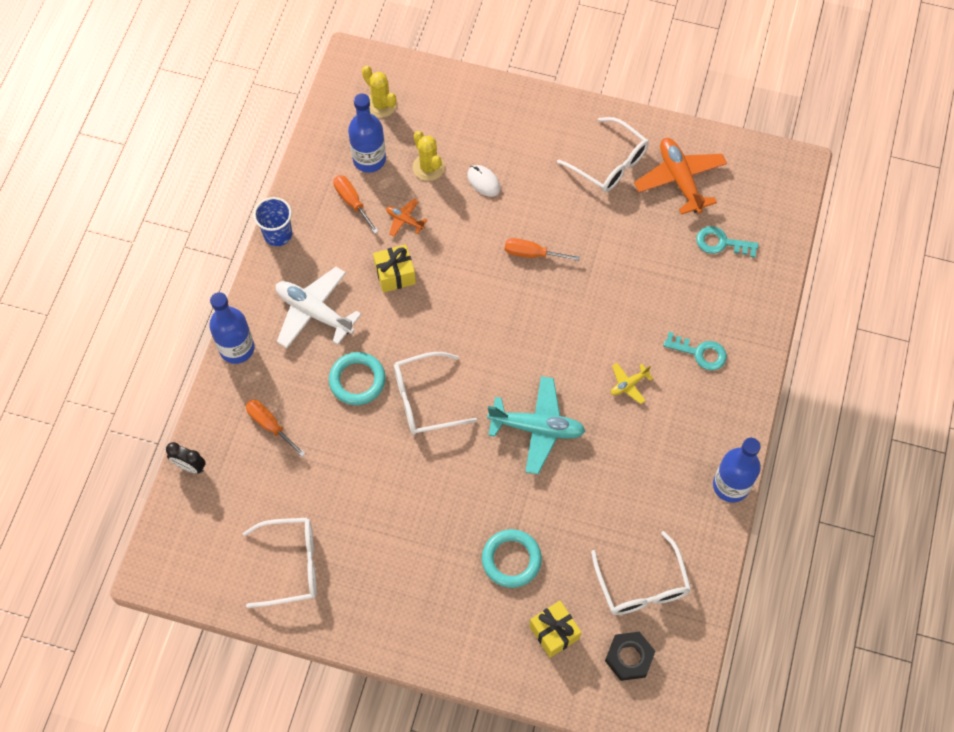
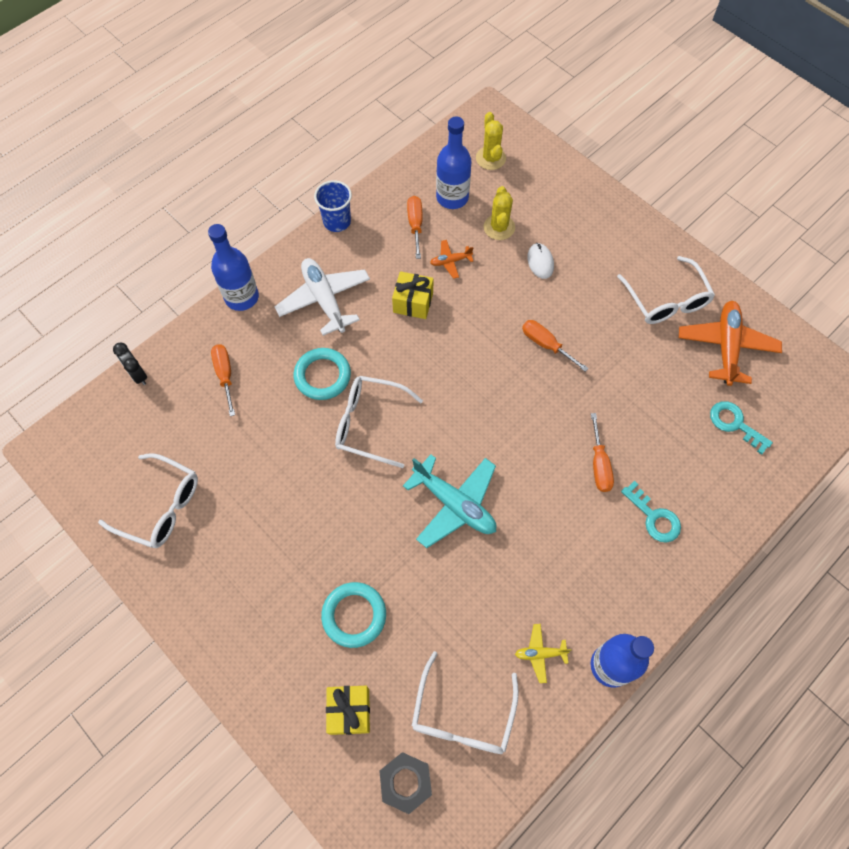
camera: 30 degrees right, 0 degrees up
(405, 220) = (450, 261): orange plane -> orange plane turned 75 degrees counterclockwise
(629, 384) = (566, 510): yellow plane -> yellow plane (540, 653)
(633, 333) = (599, 464): none -> orange screwdriver

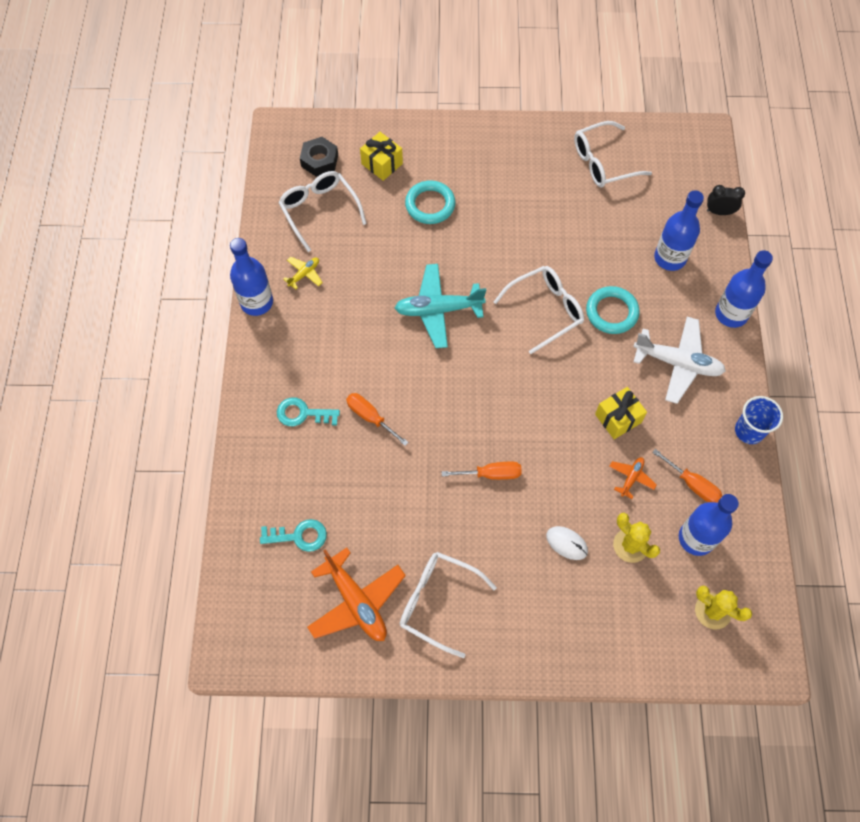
camera: 135 degrees right, 0 degrees up
(225, 375) = (670, 258): orange screwdriver -> blue bottle

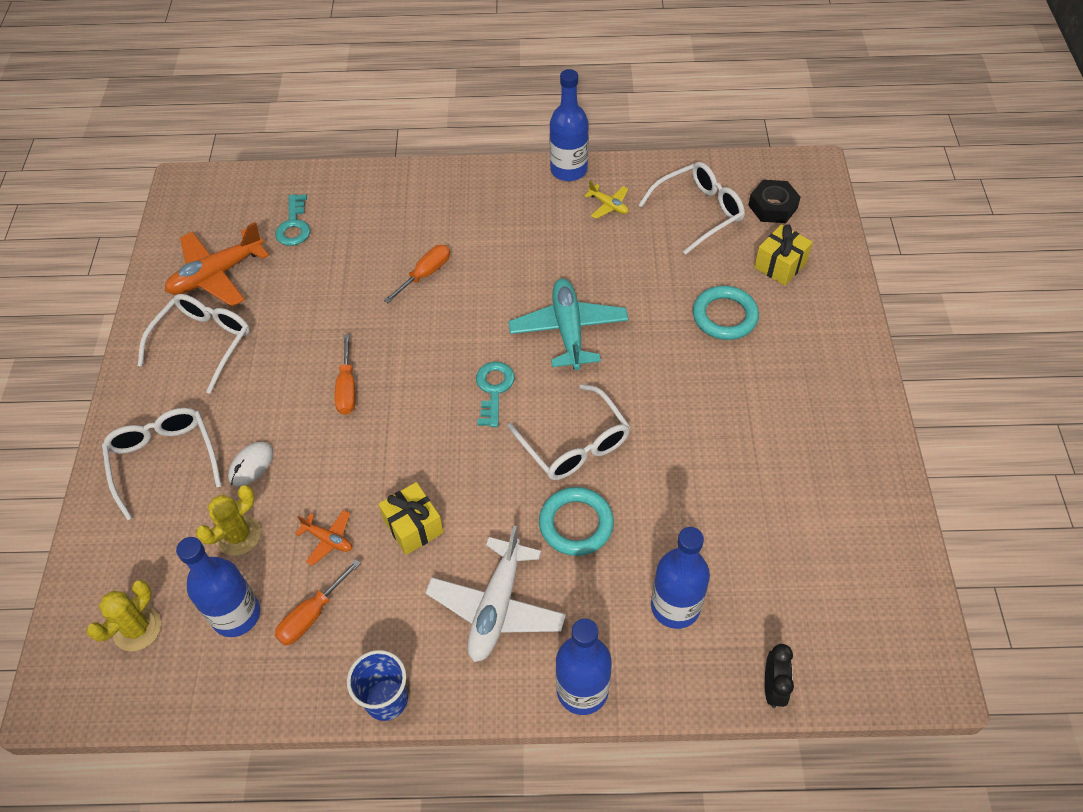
camera: 90 degrees right, 10 degrees down
(303, 413) = (432, 218): turquoise key -> turquoise key (494, 389)
(603, 162) = (837, 520): white glasses -> white glasses (164, 460)

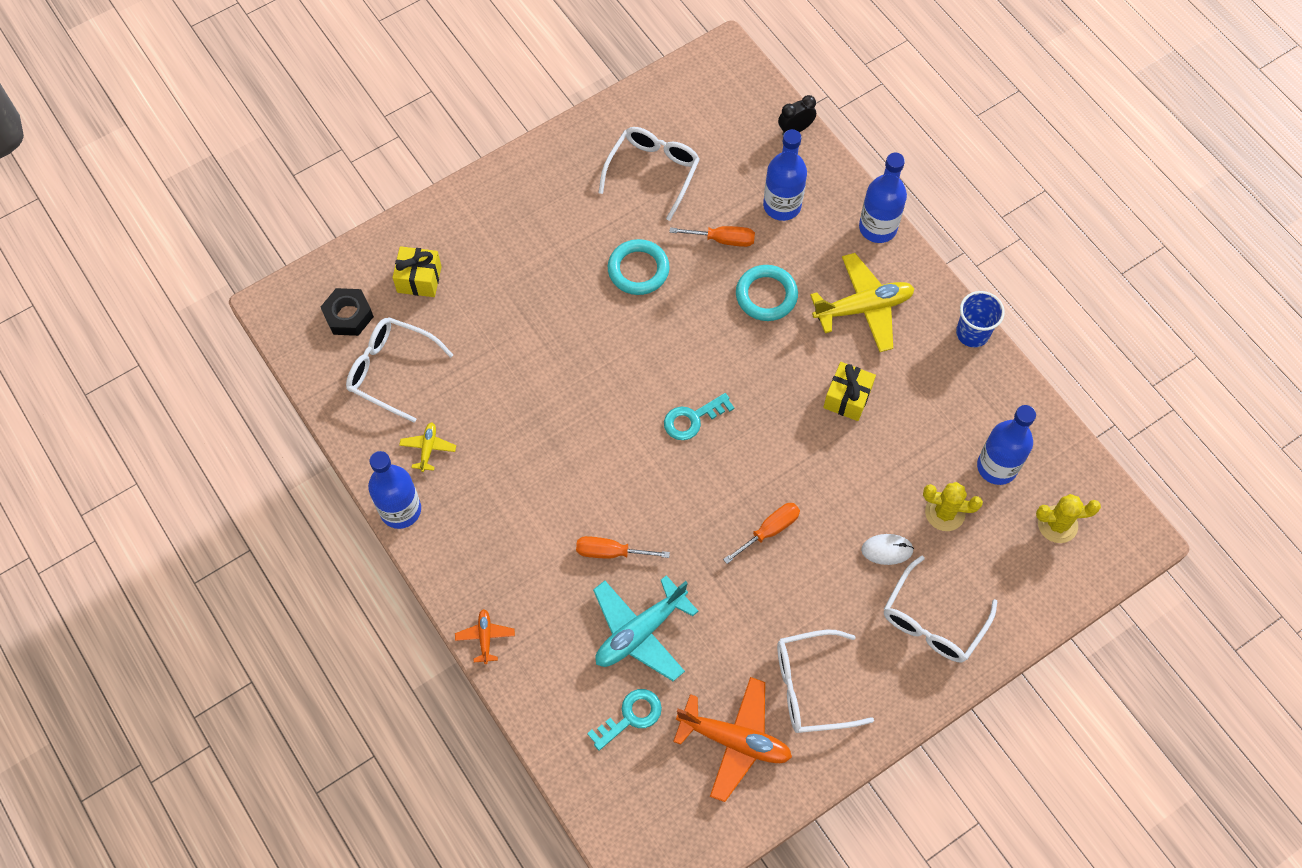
camera: 125 degrees left, 10 degrees up
(311, 615) = (958, 418): orange screwdriver -> orange screwdriver (723, 240)
(328, 539) = (900, 448): orange plane -> orange plane (485, 637)
(496, 607) = (863, 308): white plane -> yellow plane
(568, 330) = (596, 399): turquoise plane -> turquoise plane (640, 632)
(574, 444) = (701, 333): white glasses -> white glasses (653, 172)
(724, 316) = (504, 293): turquoise ring -> turquoise ring (638, 270)

